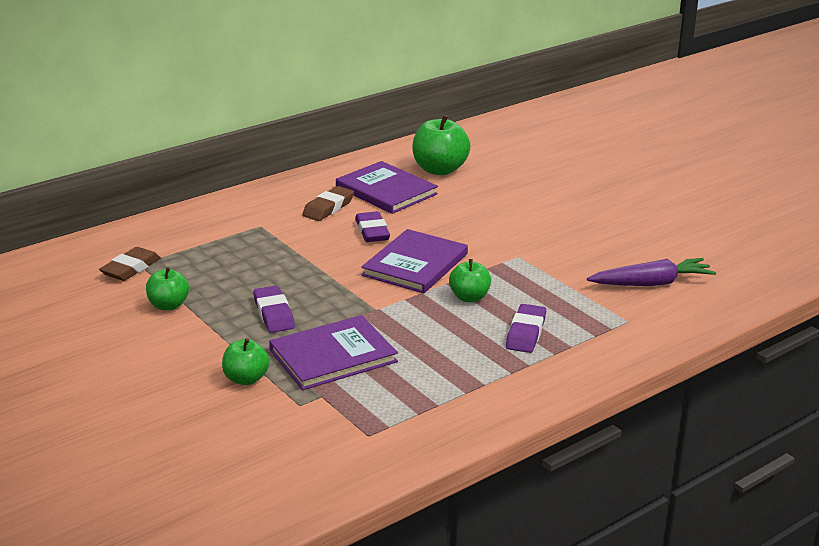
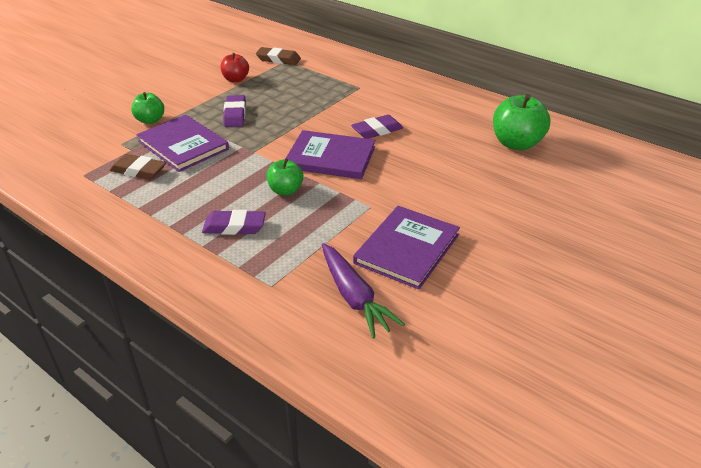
camera: 75 degrees right, 10 degrees up
(168, 305) = (235, 79): green apple -> red apple
(274, 314) = (235, 114): purple eraser -> purple eraser turned 60 degrees counterclockwise
(328, 208) = (405, 106): brown eraser -> brown eraser (138, 170)
(386, 191) = (454, 125): purple book -> purple book (407, 249)

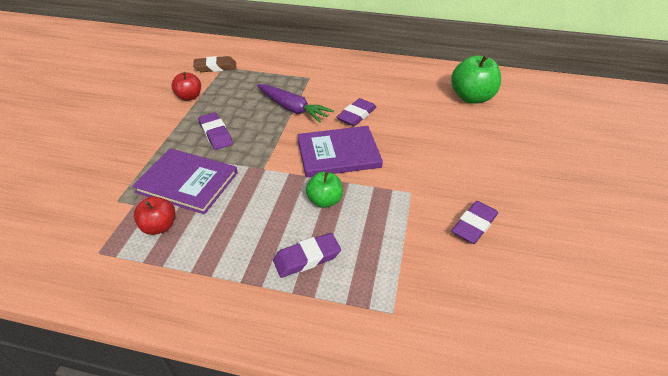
camera: 25 degrees left, 5 degrees up
(138, 170) = (159, 226): brown eraser -> red apple
(150, 120) = (131, 164): green apple -> none
(354, 297) = (473, 294): purple carrot -> purple carrot (292, 108)
(407, 249) = (474, 225): purple book -> purple eraser

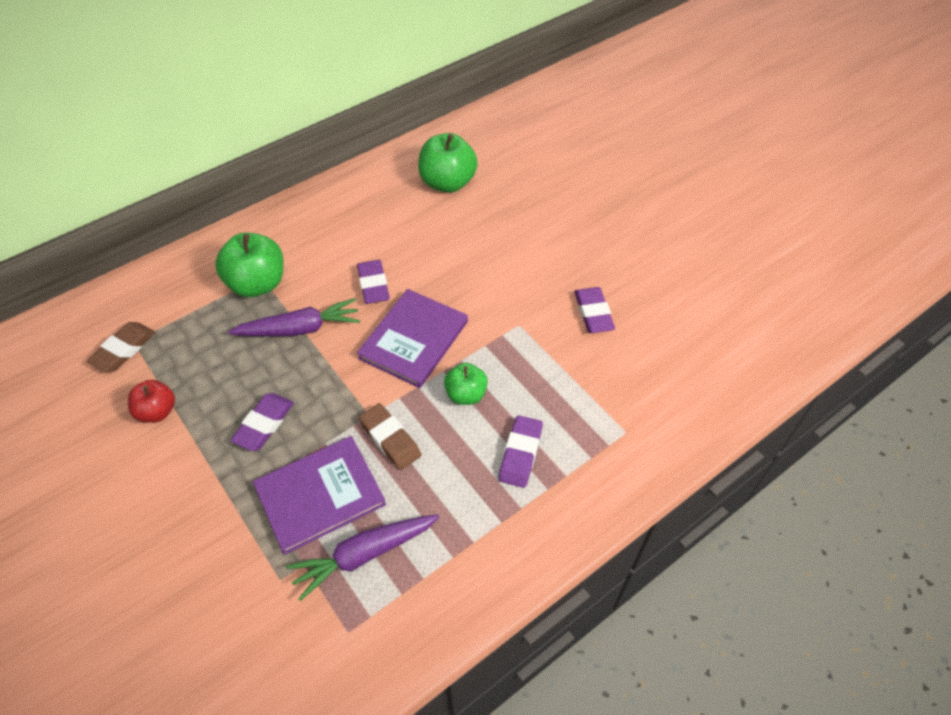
camera: 50 degrees left, 10 degrees up
(159, 226) = (364, 555): red apple -> purple carrot
(216, 134) = (264, 424): purple eraser -> purple eraser turned 75 degrees counterclockwise
(255, 187) = (390, 439): none -> brown eraser
(303, 79) = (257, 284): none -> green apple

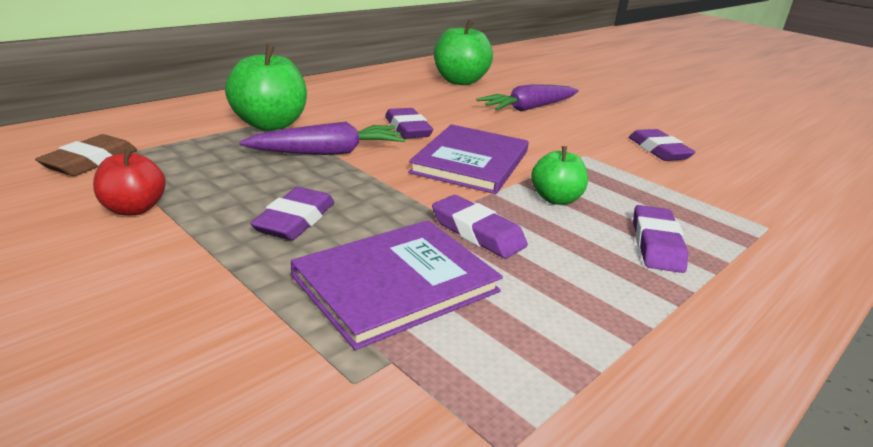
camera: 10 degrees left, 25 degrees down
(364, 555) = (490, 347): purple carrot -> purple carrot (529, 108)
(390, 439) = (477, 232): brown eraser -> purple eraser

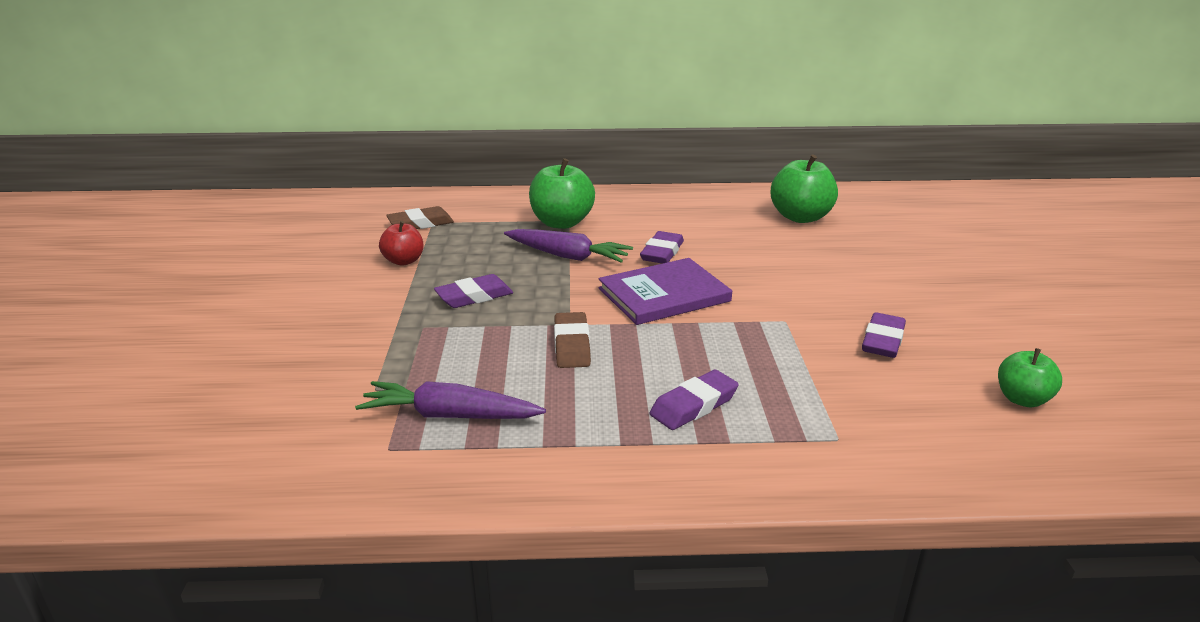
camera: 45 degrees right, 0 degrees up
(395, 283) = (469, 354): purple book -> none
(477, 232) = (572, 345): purple eraser -> brown eraser
(529, 108) = (821, 262): purple carrot -> purple carrot (450, 416)
(555, 199) = (678, 345): green apple -> green apple (1022, 399)

